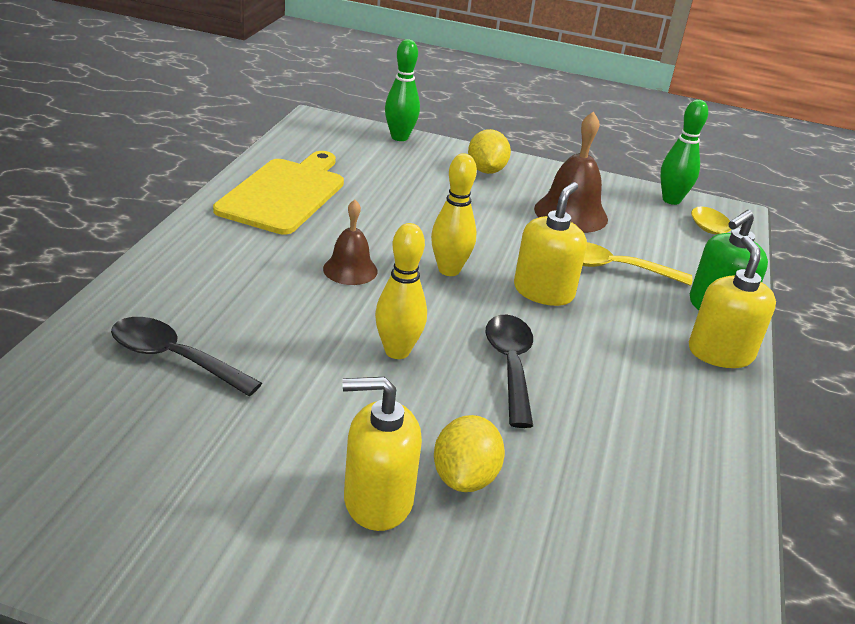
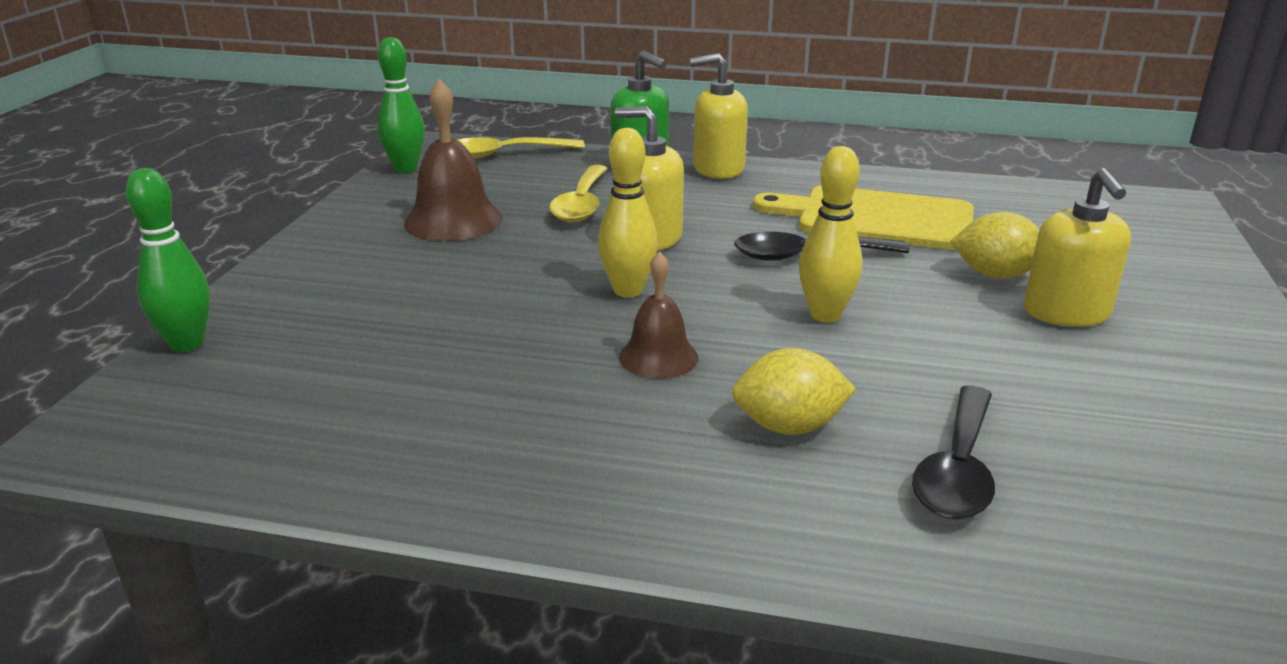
camera: 90 degrees left, 5 degrees down
(284, 194) = (429, 437): yellow cutting board -> yellow cutting board (876, 218)
(486, 170) = (325, 271): yellow lemon -> yellow lemon (789, 427)

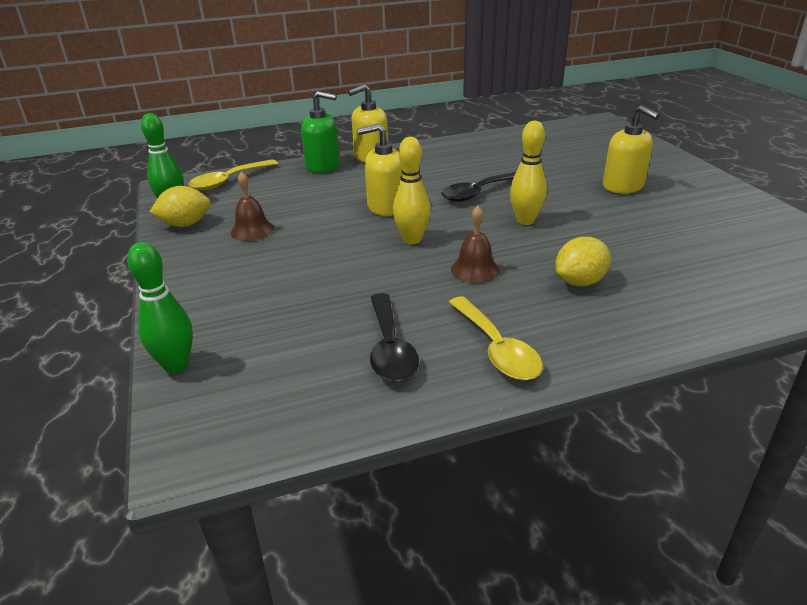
camera: 30 degrees left, 5 degrees up
(453, 220) = (252, 230): brown bell -> brown bell, size x0.63
(581, 204) = (319, 198): yellow spoon -> yellow spoon (496, 348)
(876, 218) = (486, 163): yellow cutting board -> none
(957, 469) = (670, 274): black spoon -> black spoon (390, 348)
(995, 275) = (573, 177): yellow lemon -> yellow lemon (185, 224)

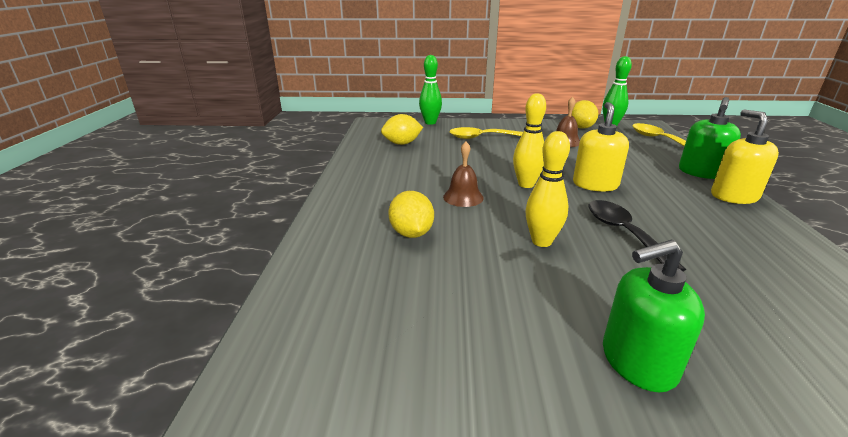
camera: 110 degrees right, 5 degrees down
(315, 366) = (402, 143): none -> yellow lemon
(390, 348) = (398, 159): black spoon -> none
(496, 348) = (367, 183): yellow spoon -> yellow spoon (482, 137)
(623, 186) = (637, 362): yellow soap dispenser -> green soap dispenser

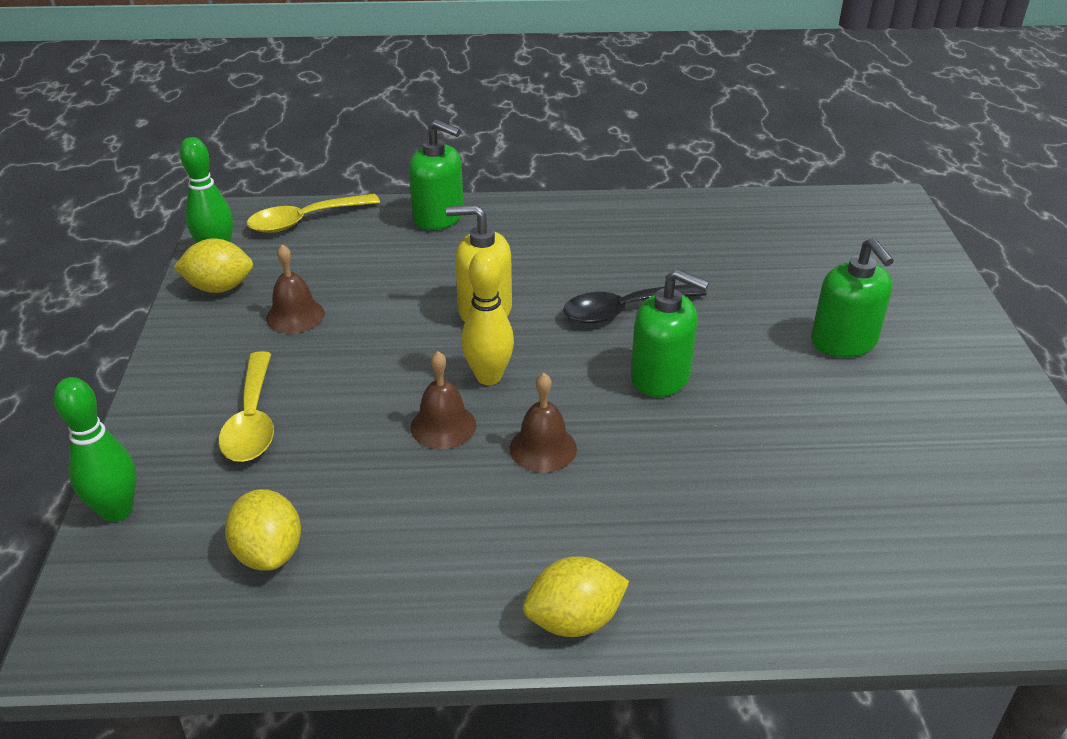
camera: 95 degrees left, 10 degrees up
(411, 233) = (672, 502): yellow lemon -> yellow lemon (574, 620)
(481, 173) = (443, 426): none -> brown bell
(541, 241) = (660, 377): yellow bowling pin -> green soap dispenser
(733, 196) = (511, 213): yellow soap dispenser -> none

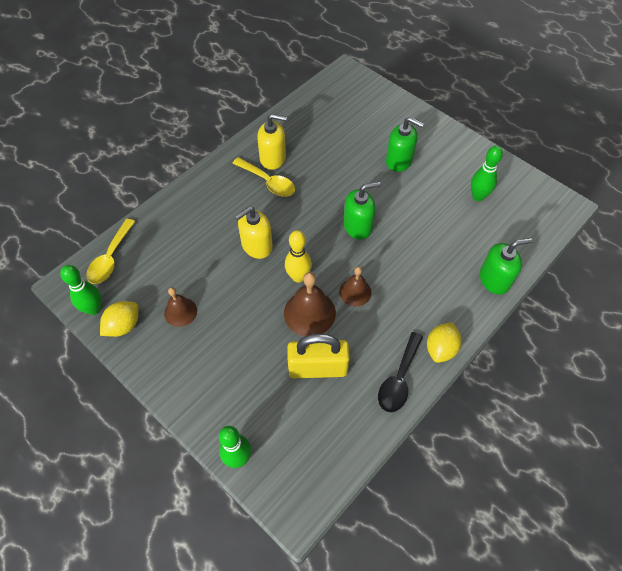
camera: 45 degrees left, 20 degrees up
(252, 420) = (234, 374): yellow spoon -> yellow spoon (268, 182)
(269, 553) = (318, 418): yellow lemon -> none
(358, 495) = (317, 368): none -> yellow padlock
(439, 217) = (172, 209): green soap dispenser -> green soap dispenser (494, 279)
(443, 426) = (309, 313): brown bell -> brown bell, size x1.58
(623, 310) = (309, 204): black spoon -> black spoon (399, 379)
(643, 236) = (273, 158): none -> yellow soap dispenser
(938, 468) = (478, 196): none -> green bowling pin

